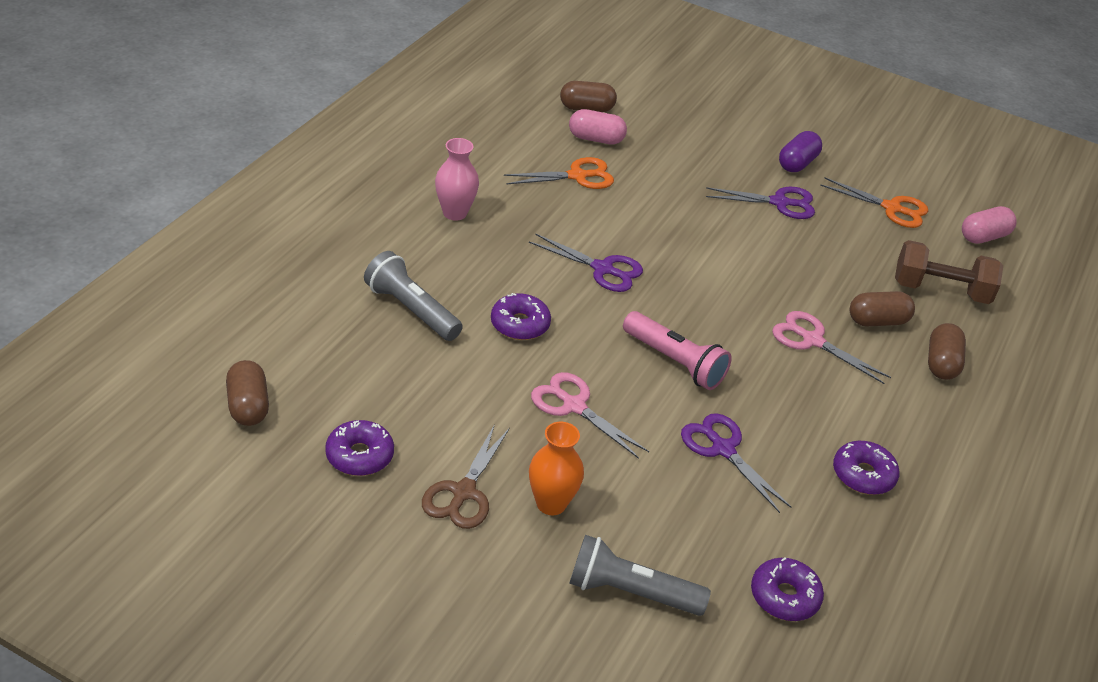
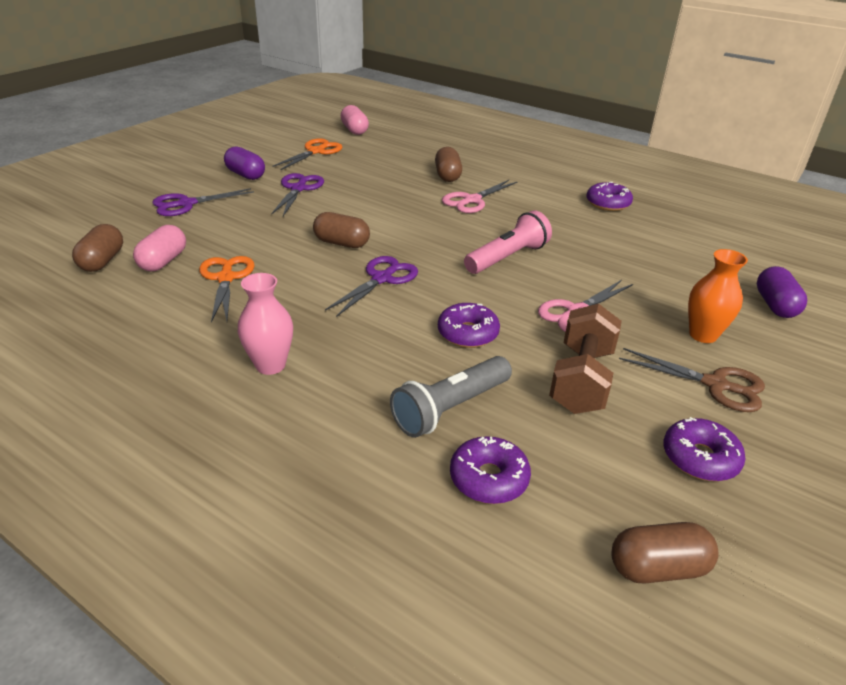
camera: 80 degrees left, 5 degrees down
(631, 592) = (775, 305): grey flashlight -> purple capsule
(723, 449) = (603, 249): purple scissors -> purple scissors (186, 204)
(784, 596) = (737, 245): purple donut -> purple donut (488, 478)
(940, 290) = (413, 152): brown dumbbell -> brown dumbbell (581, 380)
(941, 363) = (489, 163): brown capsule -> brown capsule (341, 243)

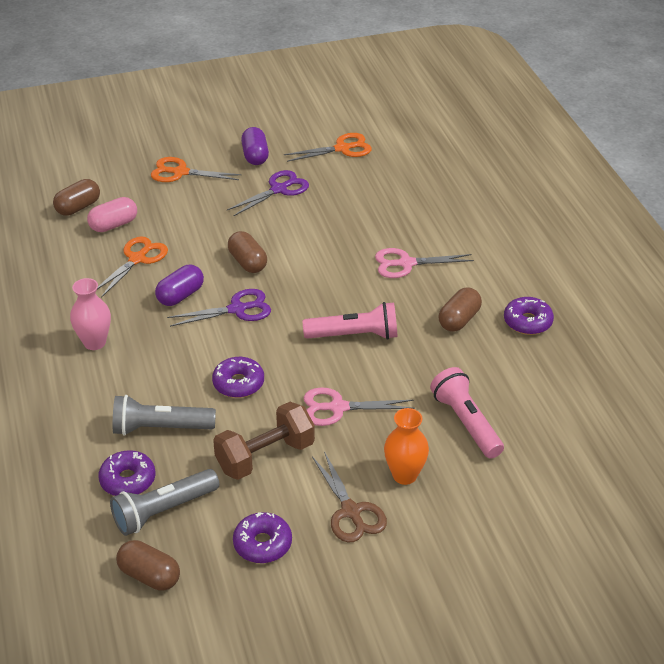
camera: 40 degrees right, 5 degrees up
(186, 204) = (180, 172): purple scissors -> orange scissors
(354, 130) = (410, 132): pink capsule -> none
(447, 176) = (423, 225): brown capsule -> brown capsule (459, 320)
(569, 487) = (163, 511): none -> grey flashlight
(678, 278) = (466, 423): none -> pink flashlight
(775, 305) = (509, 486): purple capsule -> purple capsule (180, 295)

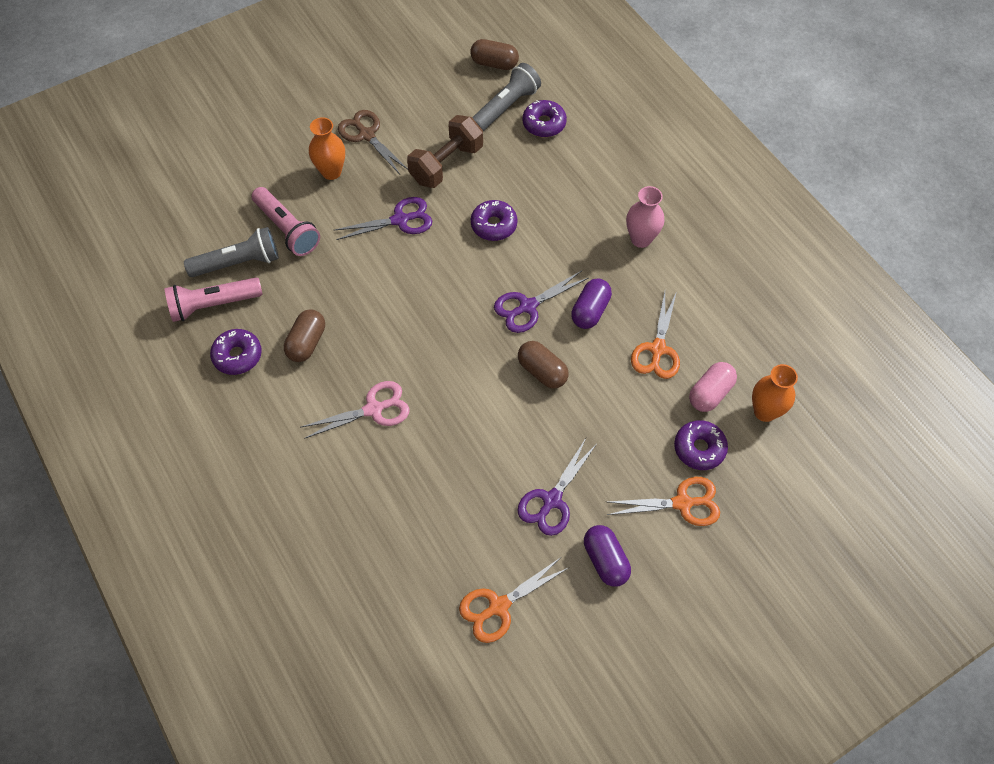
camera: 165 degrees right, 20 degrees up
(78, 207) = (765, 411): brown capsule -> orange vase
(160, 428) = (540, 170): grey flashlight -> grey flashlight (238, 263)
(262, 544) = (424, 99): purple donut -> purple donut (699, 448)
(338, 408) = (400, 220): pink scissors -> purple scissors
(354, 335) = (405, 300): pink flashlight -> pink flashlight (213, 305)

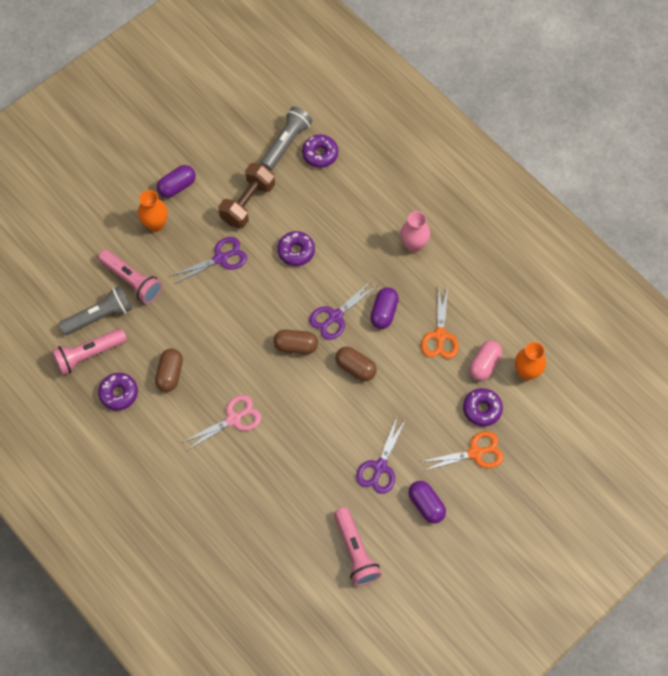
camera: 10 degrees left, 5 degrees up
(367, 135) = (177, 186): brown scissors -> purple capsule
(494, 63) = (269, 104): brown capsule -> brown capsule (296, 346)
(498, 606) = (355, 551): orange scissors -> pink flashlight

